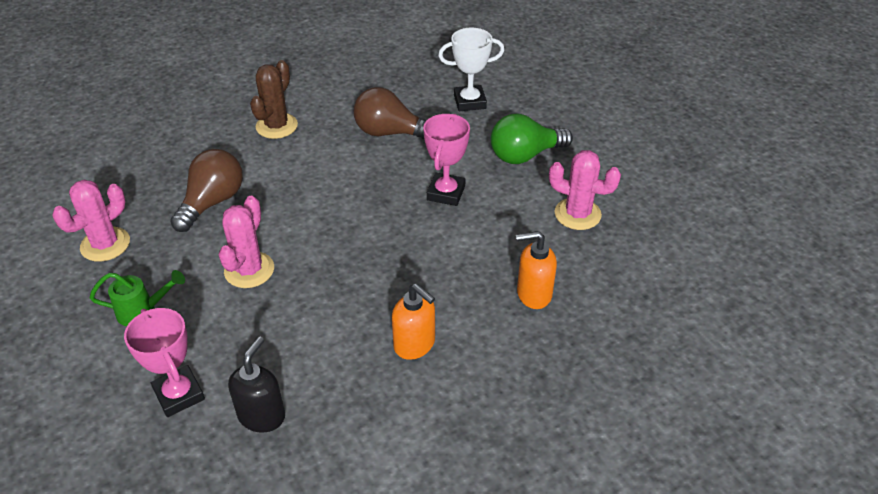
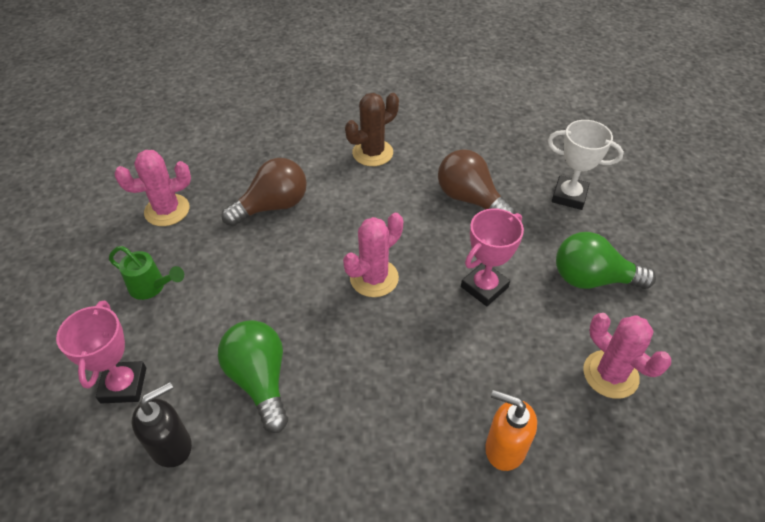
camera: 30 degrees right, 5 degrees up
(249, 270) = (258, 288): pink cactus -> pink cactus (374, 278)
(305, 336) = (260, 380): none -> green light bulb
(415, 344) = (350, 444): orange soap dispenser -> none

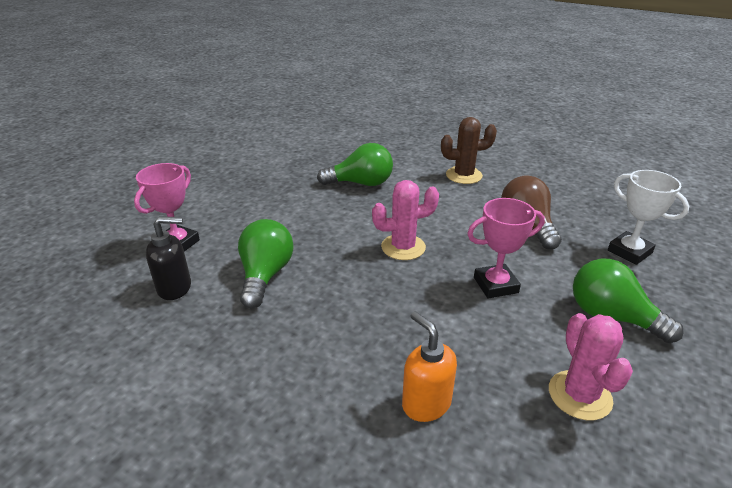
camera: 30 degrees right, 15 degrees down
(152, 287) = (242, 200): green watering can -> none
(167, 210) = (288, 165): pink cactus -> none
(272, 206) = (361, 183): brown light bulb -> green light bulb

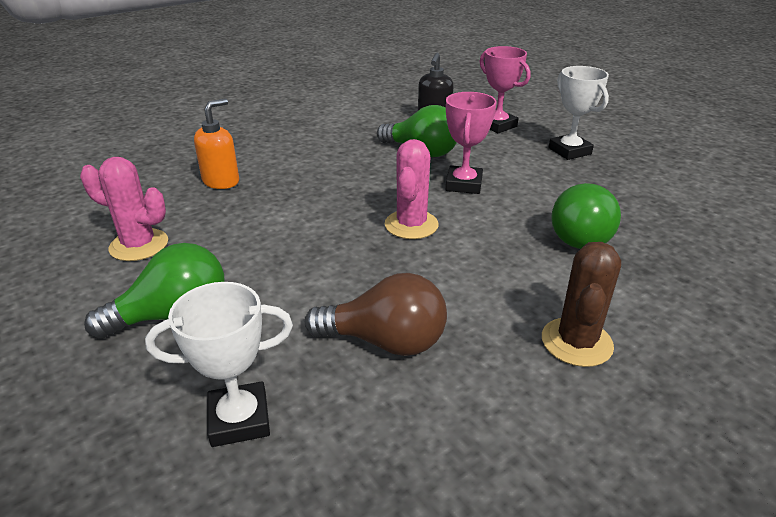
camera: 115 degrees right, 0 degrees up
(226, 200) = (569, 151): none -> white trophy
(426, 403) = (221, 181): orange soap dispenser -> orange soap dispenser turned 45 degrees counterclockwise
(495, 285) = (298, 259): pink trophy -> pink trophy (464, 184)

